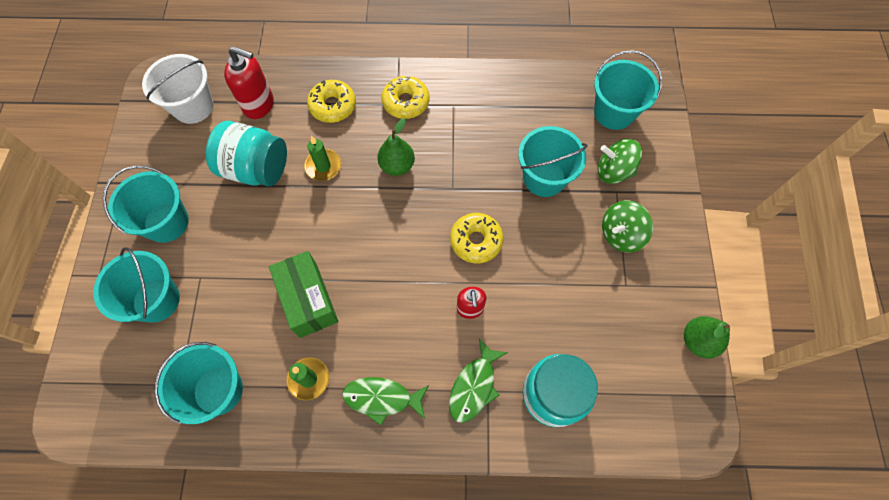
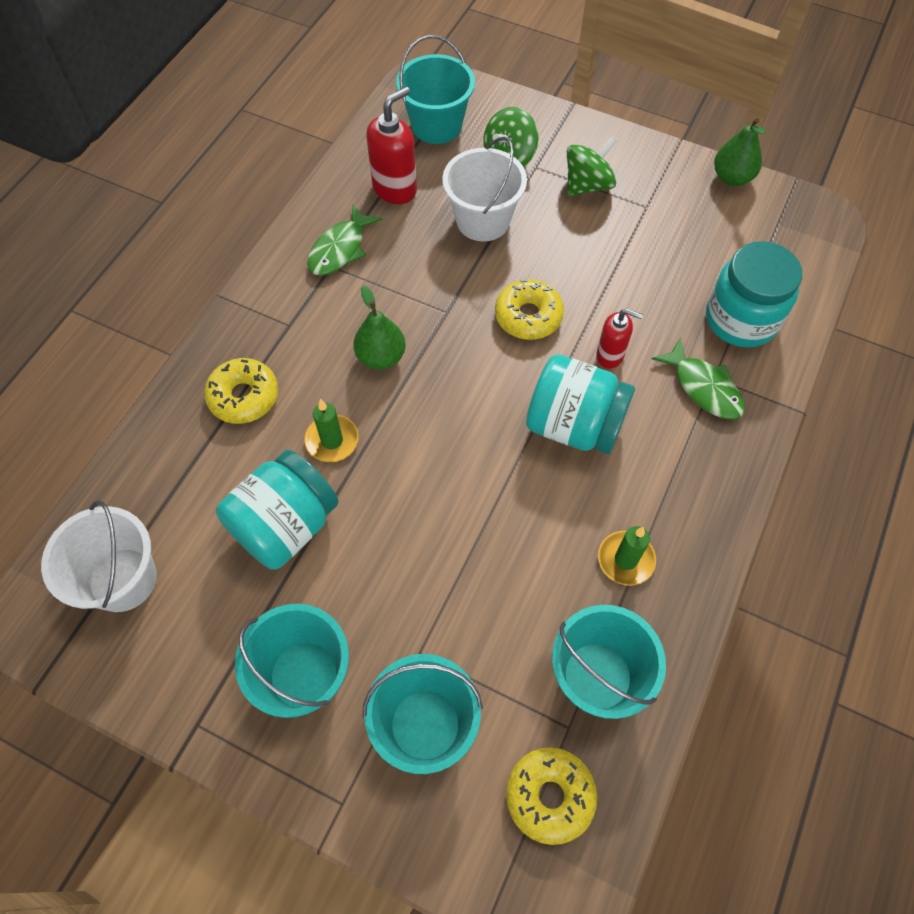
camera: 65 degrees left, 5 degrees down
(259, 105) = (181, 488): red soap dispenser -> red soap dispenser (395, 189)
(308, 300) = (519, 524): green box -> none
(382, 398) = (682, 486): green fish -> green fish (340, 249)
(399, 306) = (574, 425): none -> turquoise jar
(406, 102) = (293, 313): yellow donut -> yellow donut (550, 796)
(544, 178) = (483, 220): turquoise bucket -> white bucket
(620, 234) = (587, 185): green spinning top -> green spinning top turned 120 degrees counterclockwise

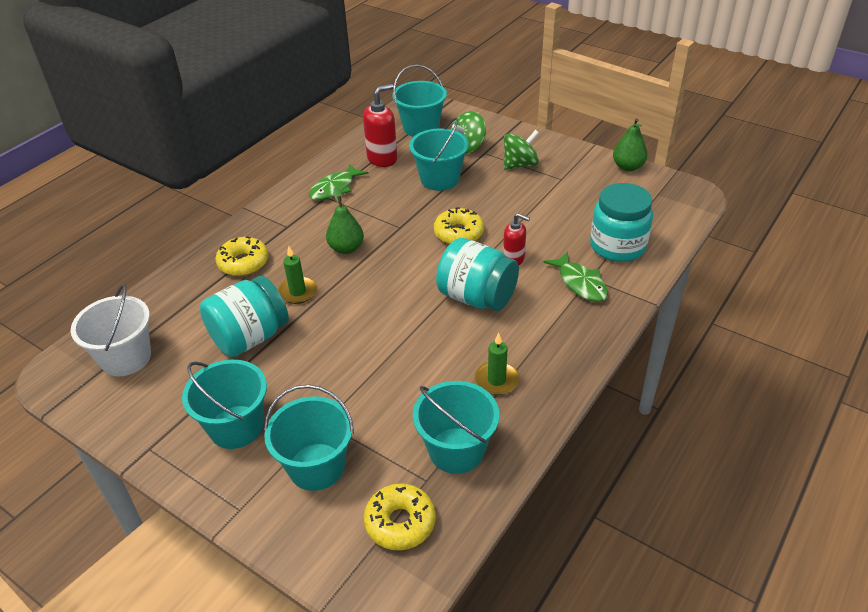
camera: 10 degrees right, 20 degrees down
(483, 220) = (439, 179): white bucket -> turquoise bucket

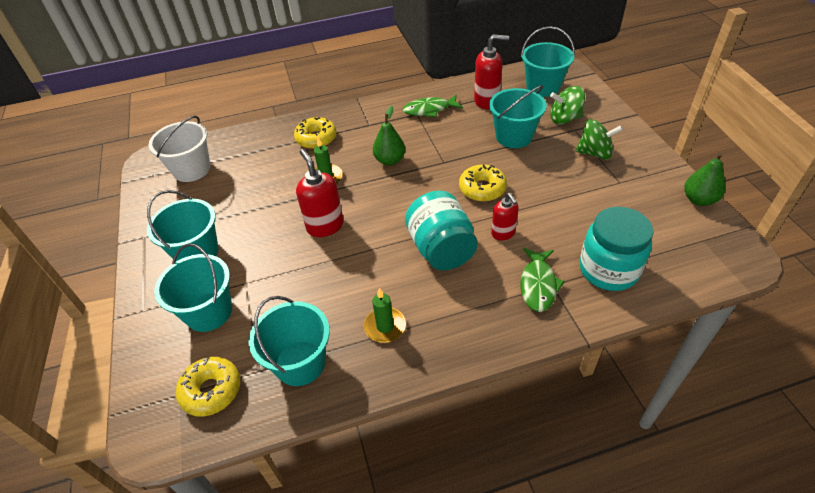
camera: 40 degrees right, 5 degrees up
(250, 337) = (266, 194): turquoise jar -> none
(347, 333) = (325, 226): none -> red soap dispenser

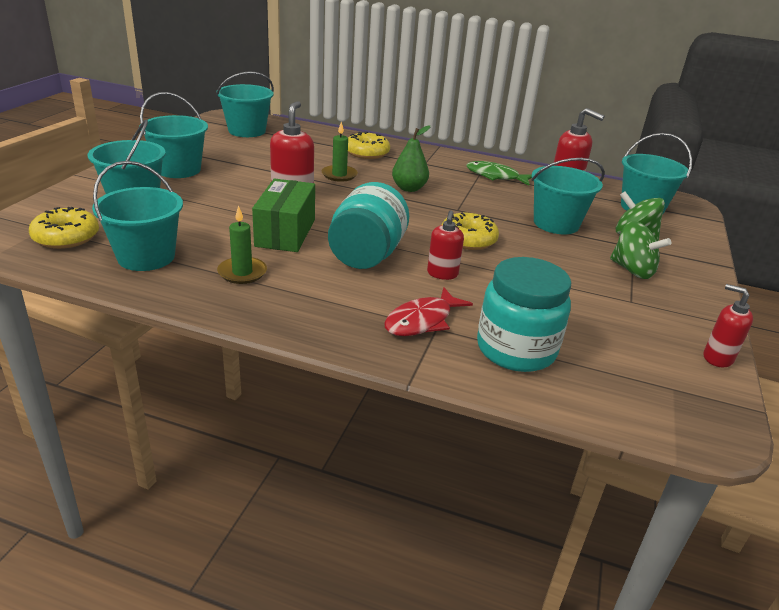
camera: 30 degrees right, 15 degrees down
(191, 169) = (247, 131): white bucket -> turquoise bucket
(364, 265) = (285, 233): none -> green box
(538, 285) = (422, 321): green fish -> red fish
(699, 200) = (717, 358): green pear -> red soap dispenser

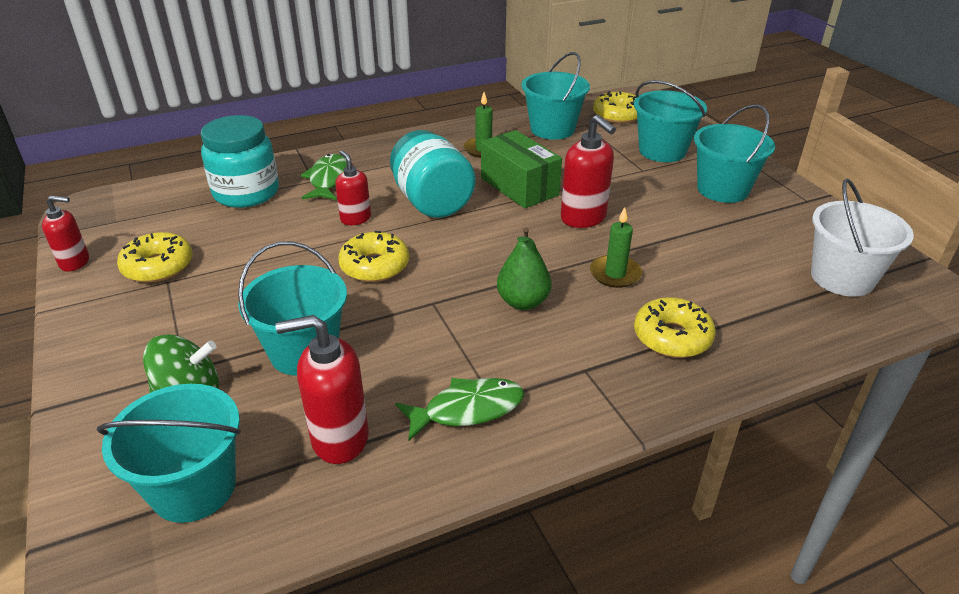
camera: 140 degrees right, 5 degrees up
(247, 131) = (842, 278): turquoise bucket -> white bucket
(422, 321) = (328, 180): red fish -> green fish
(632, 270) = (175, 324): green spinning top -> none
(636, 316) = (158, 266): none -> yellow donut

